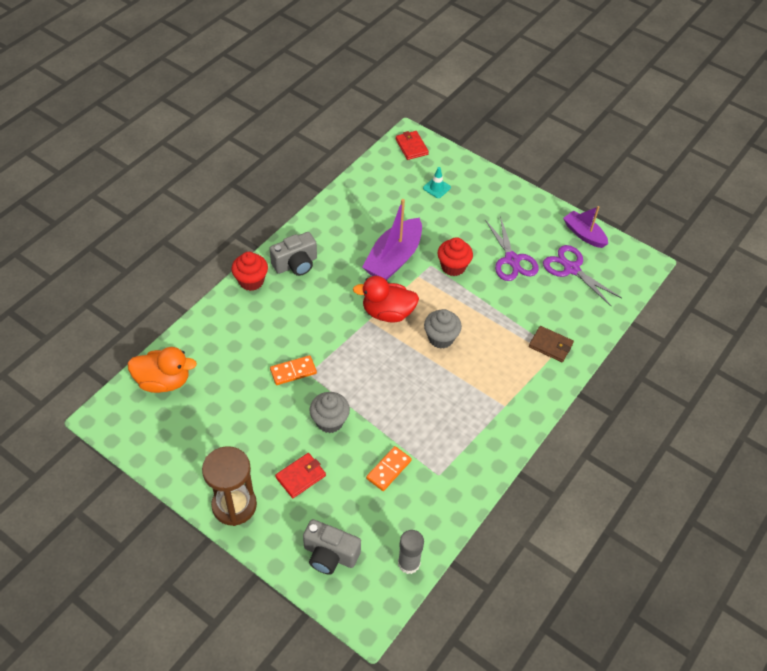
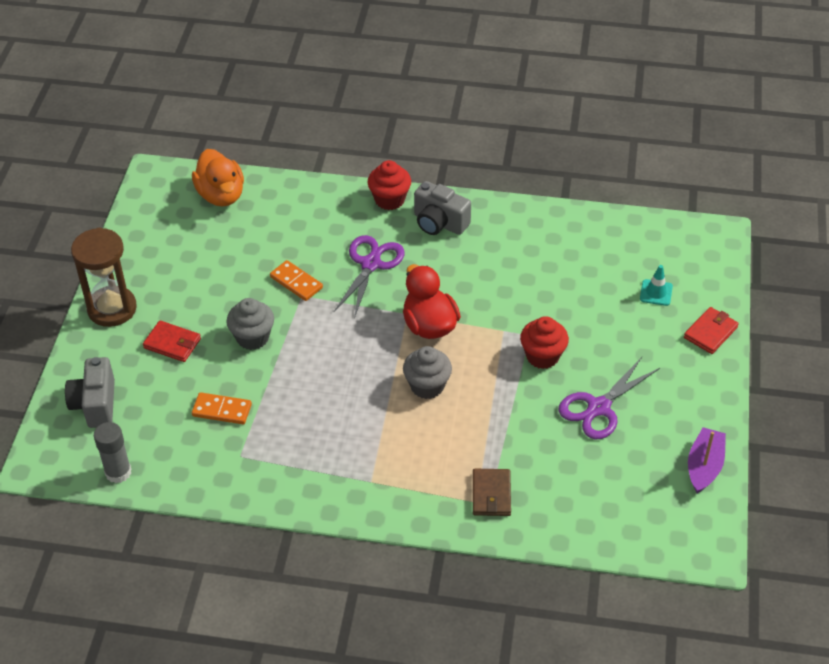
camera: 65 degrees right, 5 degrees down
(393, 258) = (512, 299): purple boat -> none
(411, 147) = (703, 243): red wallet -> red wallet (710, 332)
(571, 269) = (633, 473): purple scissors -> purple scissors (371, 264)

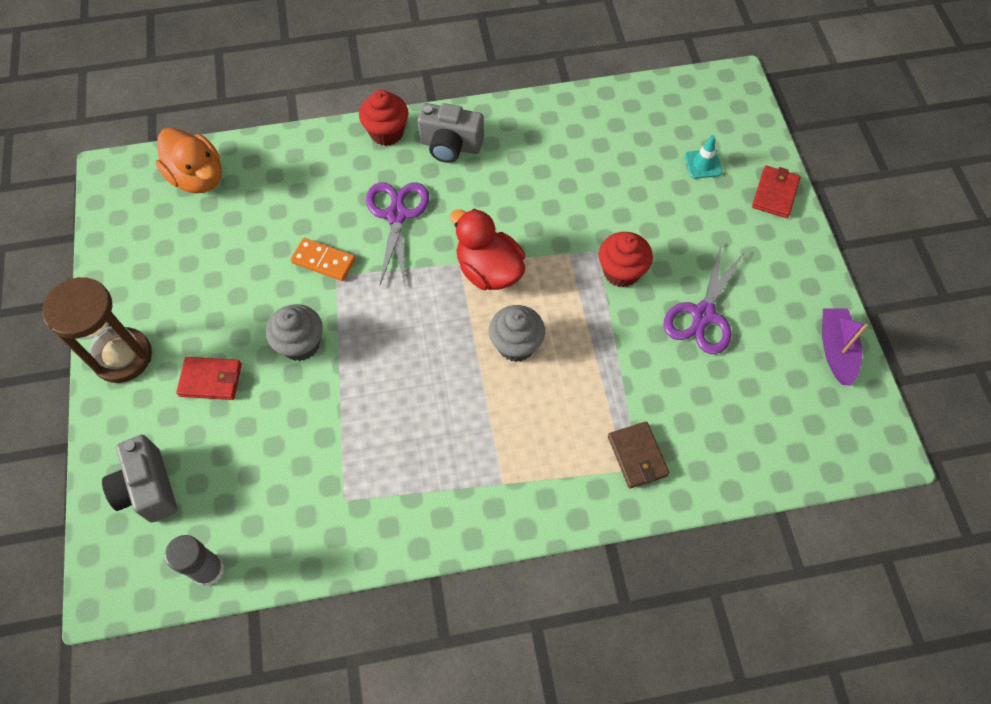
camera: 20 degrees left, 15 degrees up
(222, 410) = (300, 448): orange domino -> none

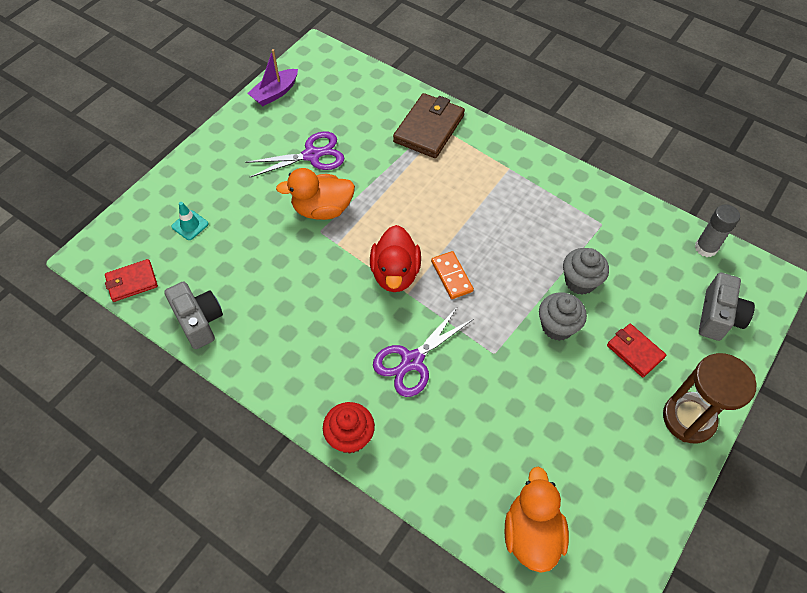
camera: 135 degrees left, 5 degrees down
(323, 261) = (493, 371): orange domino -> orange domino (451, 276)
(450, 145) = (319, 382): grey camera -> grey camera (199, 321)
(516, 345) = (428, 221): grey cupcake -> grey cupcake (580, 281)
(621, 271) = (322, 209): red cupcake -> orange duck
(637, 456) = (429, 128): brown wallet -> brown wallet, size x1.69
(775, 194) = (181, 176): red wallet -> red wallet (132, 282)

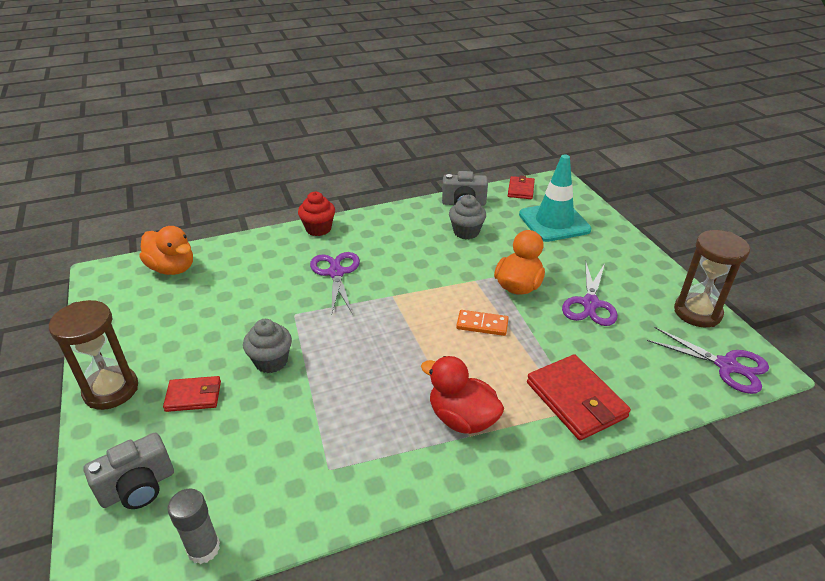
camera: 125 degrees right, 20 degrees down
(190, 225) = (554, 222): turquoise traffic cone -> turquoise traffic cone, size x2.40
(275, 93) = (697, 312): purple boat -> brown hourglass
(329, 67) = (727, 366): none -> purple scissors
(395, 273) = (416, 297): red duck -> red duck (462, 418)
(429, 128) = (576, 400): brown wallet -> red wallet
(451, 276) = (382, 325): orange domino -> orange domino (482, 324)
(580, 281) = (290, 404): grey cupcake -> grey cupcake (466, 232)
(718, 317) = (138, 487): grey camera -> grey camera turned 90 degrees counterclockwise

